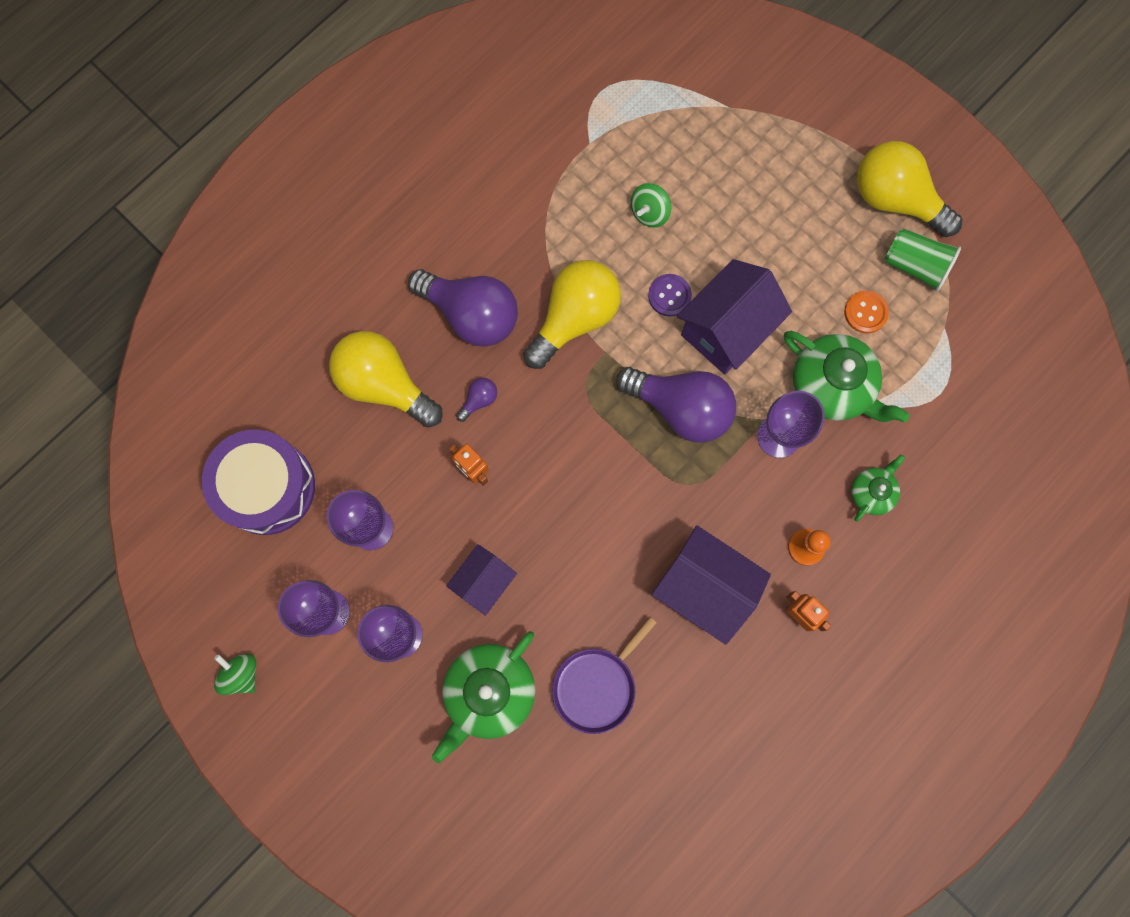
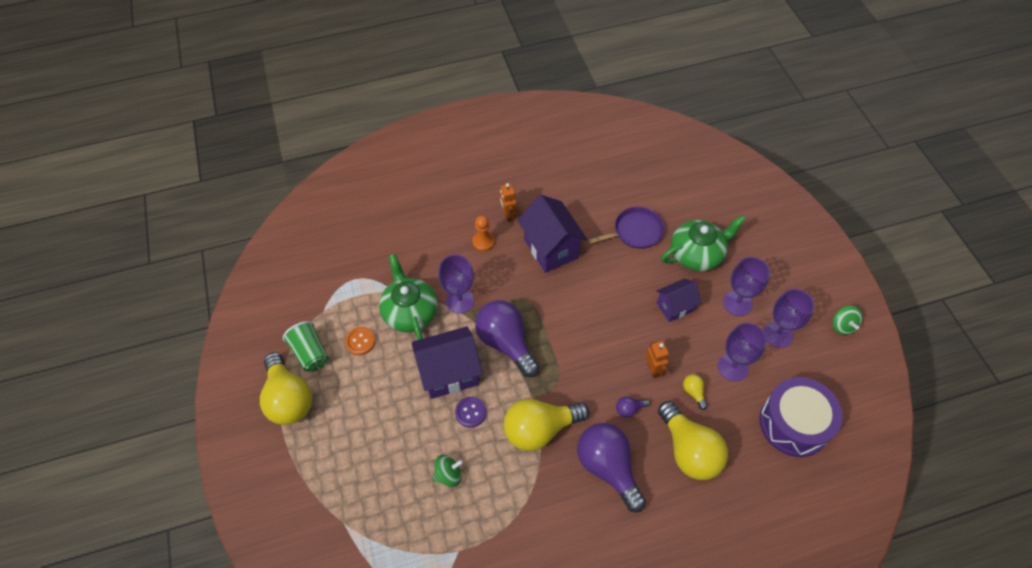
camera: 150 degrees left, 20 degrees down
(408, 465) = (693, 392): none -> yellow light bulb
(872, 492) = (429, 250): green teapot -> none

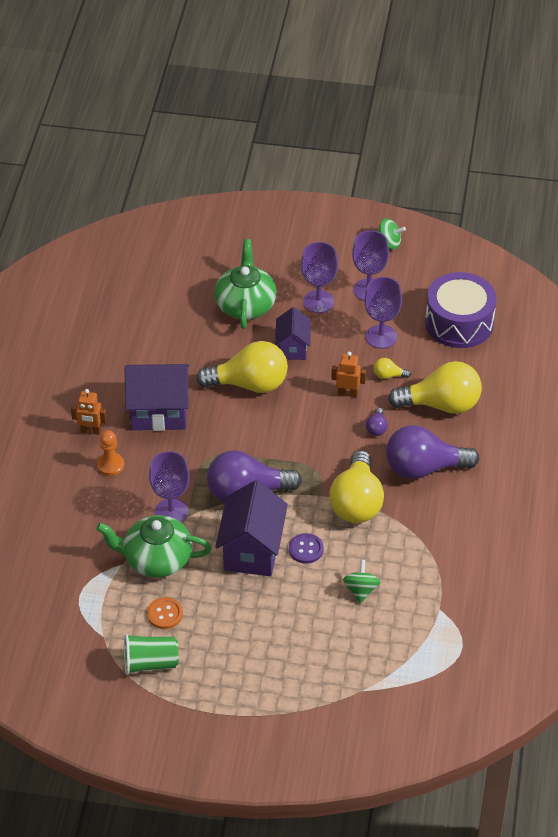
camera: 65 degrees left, 10 degrees down
(289, 399) = (195, 698): yellow light bulb -> yellow light bulb (249, 384)
(635, 231) = (186, 338): purple pan -> none

